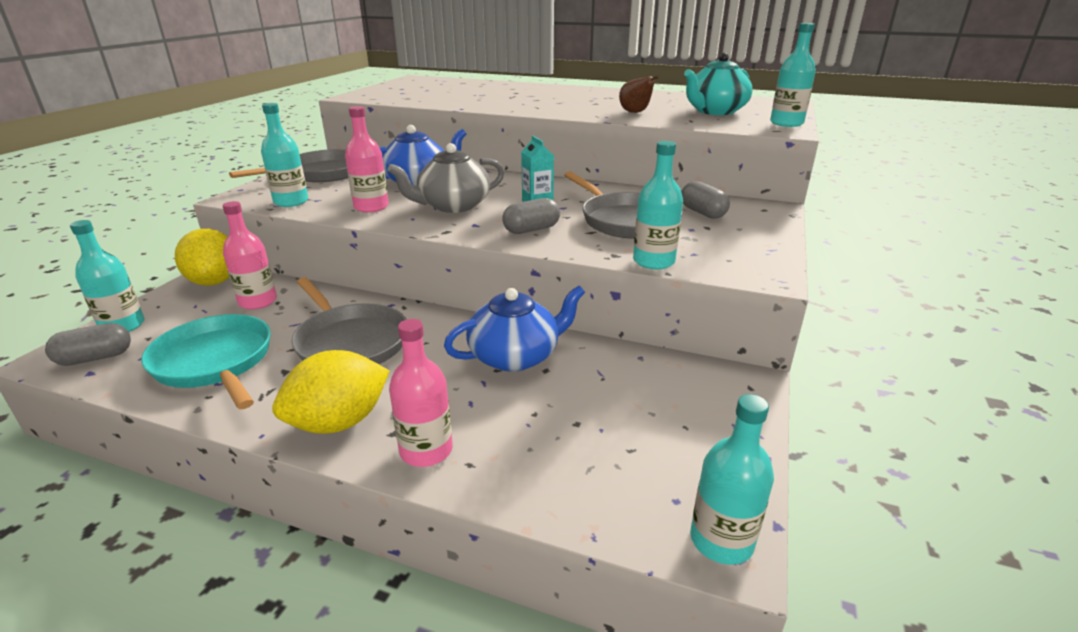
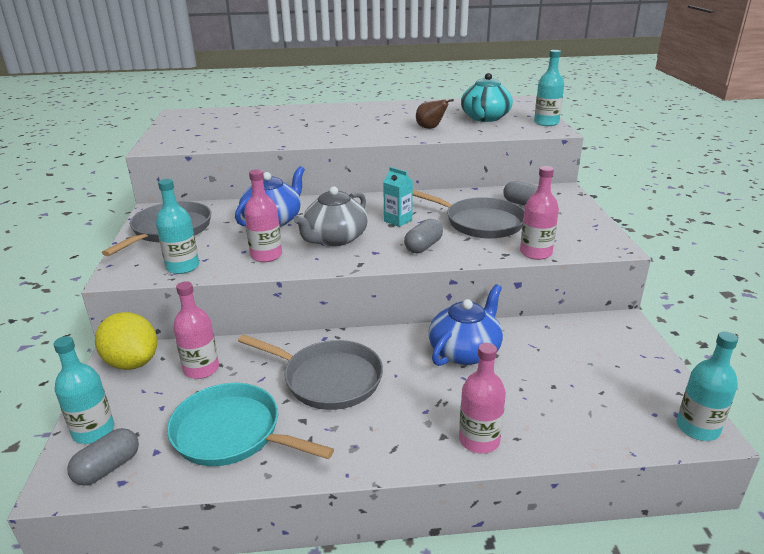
camera: 25 degrees left, 0 degrees up
(339, 422) = (395, 443): yellow lemon -> none
(653, 261) = (535, 253): turquoise bottle -> pink bottle

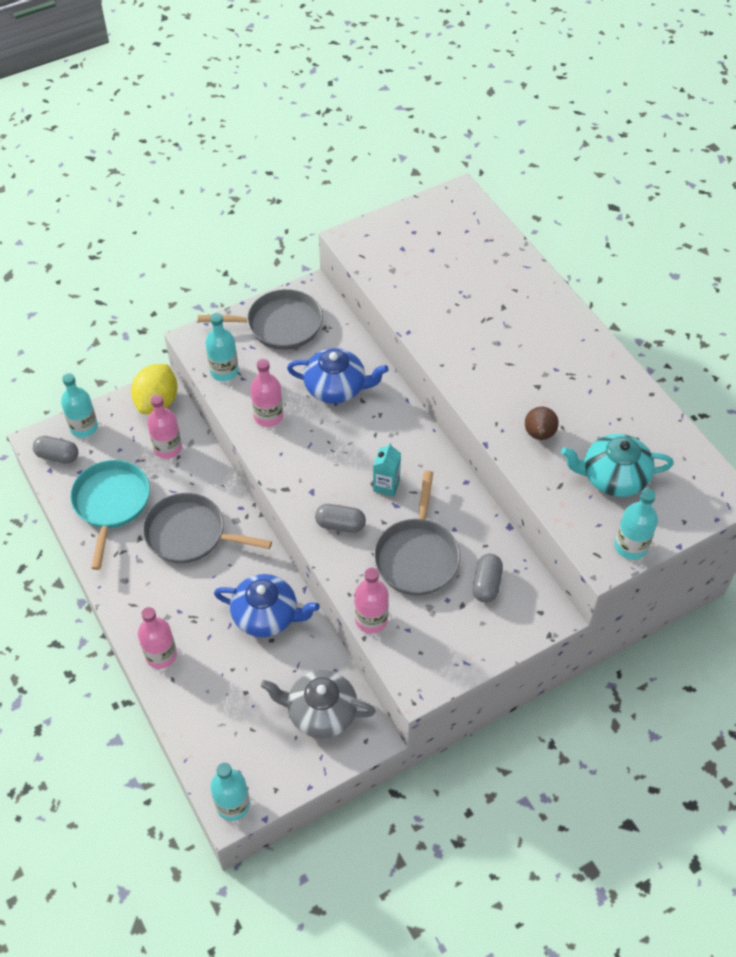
camera: 65 degrees right, 25 degrees up
(328, 379) = (189, 534): grey pan -> grey pan turned 105 degrees clockwise
(335, 238) = (323, 451): grey teapot -> grey teapot (320, 712)

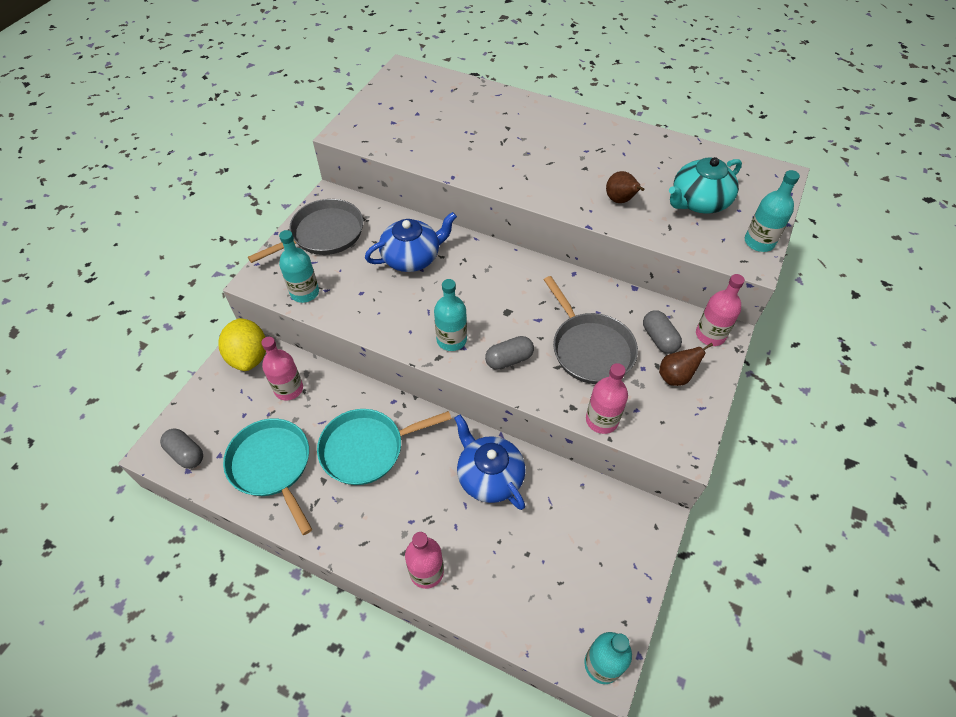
camera: 35 degrees left, 0 degrees up
(57, 456) = (186, 453): grey capsule -> grey capsule turned 60 degrees clockwise
(84, 427) = (194, 414): turquoise bottle -> turquoise bottle (451, 340)
(189, 534) = (366, 449): grey pan -> turquoise pan
(266, 615) = (489, 476): blue teapot -> blue teapot turned 105 degrees counterclockwise
(268, 416) = (374, 308): pink bottle -> pink bottle (710, 335)
(320, 712) = (601, 528): grey teapot -> none
(386, 485) = (517, 309): turquoise carton -> none
(468, 624) = (675, 377): none -> brown pear

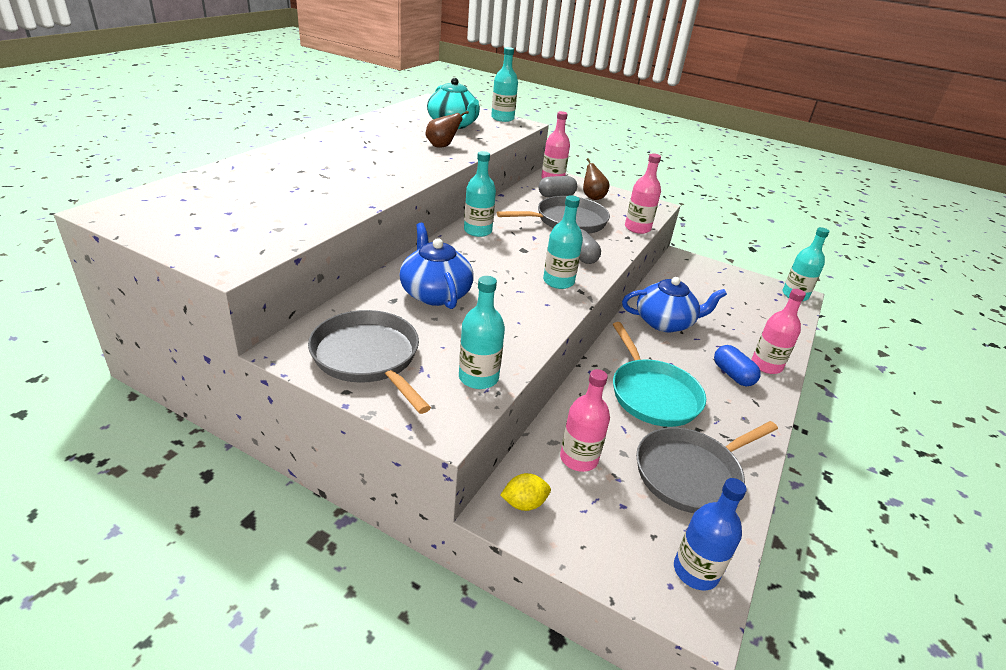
camera: 90 degrees left, 20 degrees down
(186, 453) = (695, 571): grey capsule -> blue bottle
(249, 357) = (524, 503): yellow lemon -> yellow lemon, size x0.53
(272, 465) = (691, 474): turquoise pan -> grey pan
(404, 529) = (732, 375): none -> blue capsule
(489, 476) = (665, 322): blue teapot -> blue teapot turned 150 degrees counterclockwise
(534, 275) = (477, 231): none -> turquoise bottle

